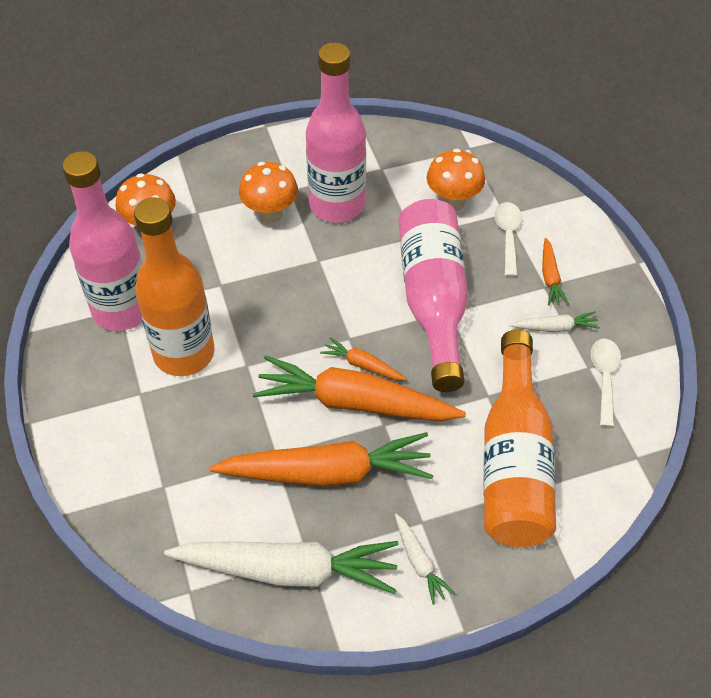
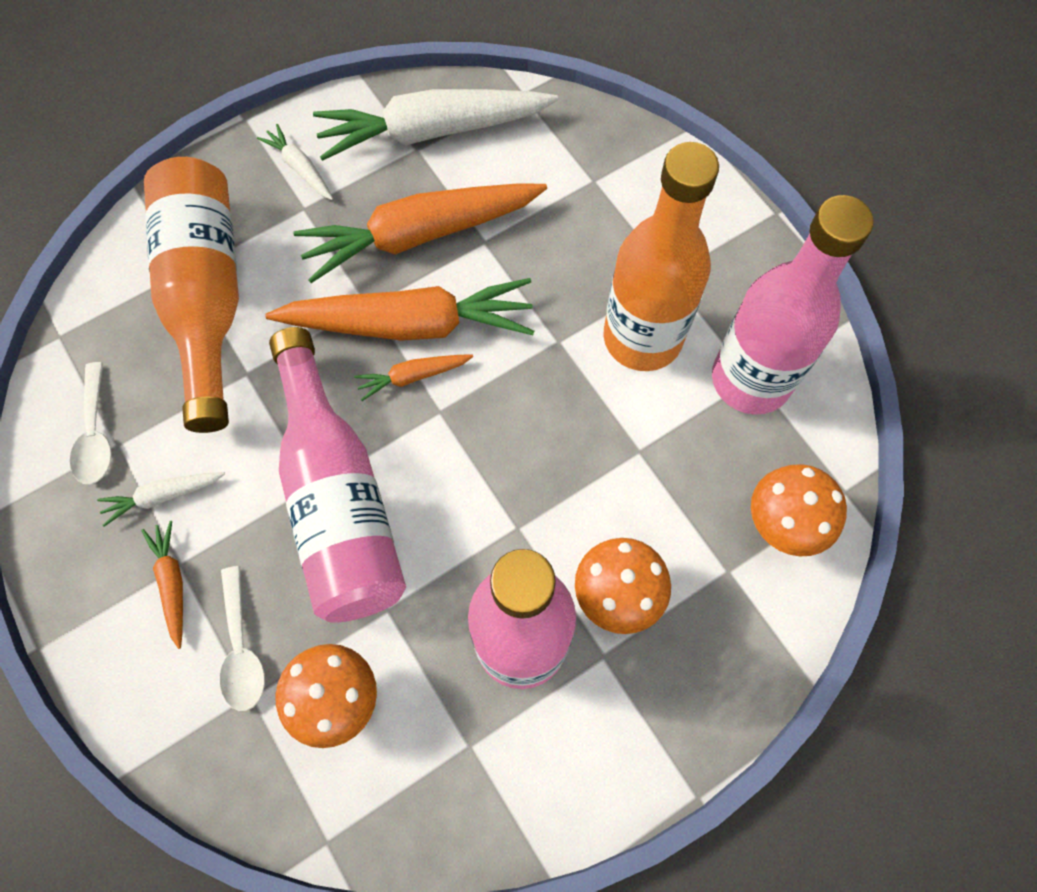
camera: 165 degrees right, 15 degrees up
(362, 365) = (413, 376): orange carrot -> orange carrot turned 150 degrees clockwise

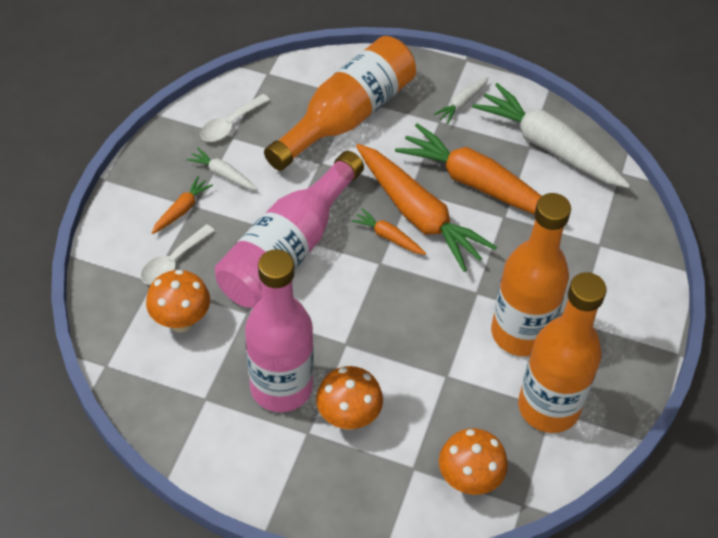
camera: 50 degrees right, 15 degrees down
(300, 168) = (462, 103): white carrot -> white carrot turned 150 degrees counterclockwise
(750, 379) = (548, 407): pink bottle -> orange bottle

